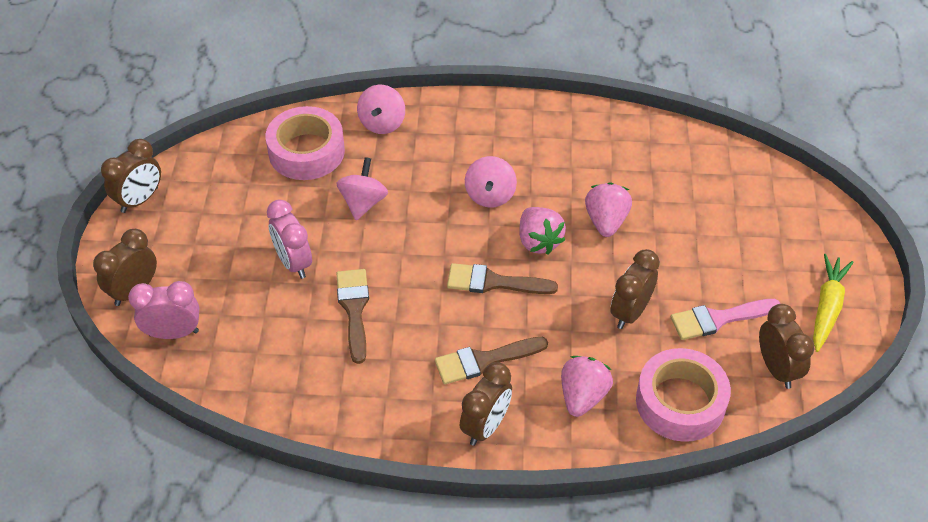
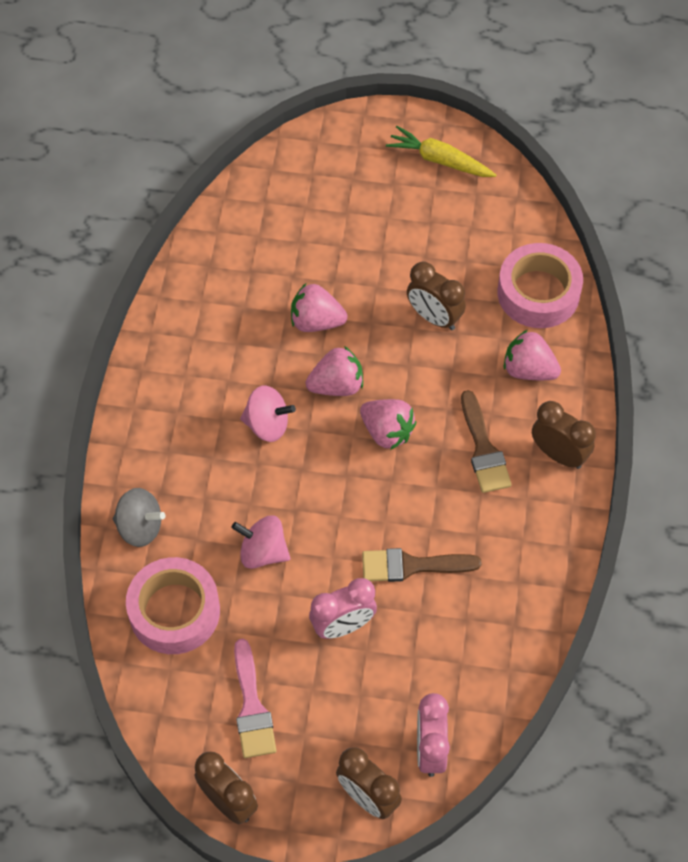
camera: 85 degrees left, 10 degrees up
(382, 123) = (140, 527): pink spinning top -> grey spinning top
(494, 282) = (387, 432): brown brush -> pink strawberry
(718, 319) = (447, 247): pink brush -> pink brush (252, 707)
(777, 369) = (506, 212): brown clock -> none

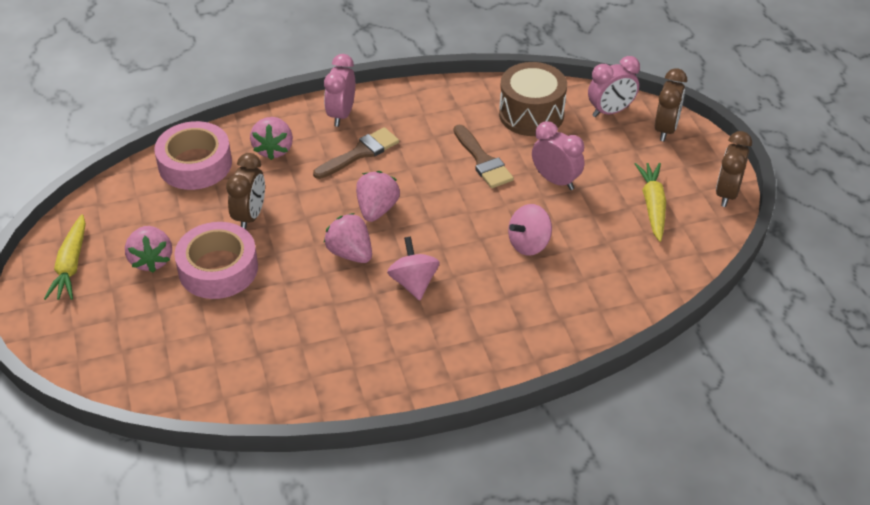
camera: 115 degrees left, 15 degrees down
(140, 527) = (560, 327): grey spinning top -> none
(174, 611) = (615, 276): pink tape -> pink tape (218, 269)
(252, 707) = (652, 206): pink brush -> yellow carrot
(263, 552) = (529, 244): pink spinning top -> pink spinning top turned 60 degrees clockwise
(316, 321) = (292, 288): pink strawberry -> pink strawberry (151, 260)
(467, 655) = (531, 114): none -> brown drum
(559, 454) = (341, 114): brown clock -> pink clock

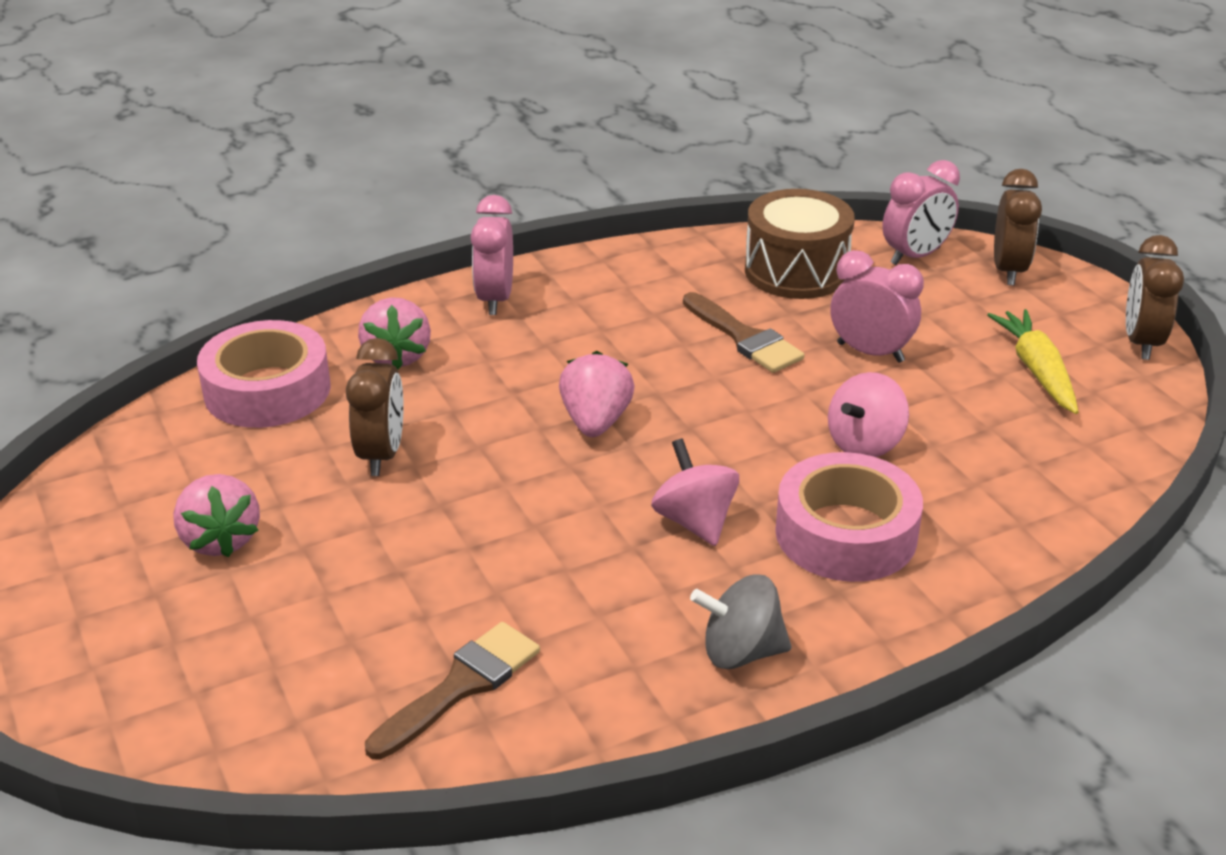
camera: 10 degrees left, 10 degrees down
(71, 265) = (72, 564): yellow carrot -> none
(218, 269) = (345, 539): pink tape -> pink tape (846, 533)
(350, 253) = (571, 490): pink strawberry -> none
(360, 153) = (542, 347): brown brush -> brown brush (461, 686)
(413, 367) = (740, 652): none -> grey spinning top

